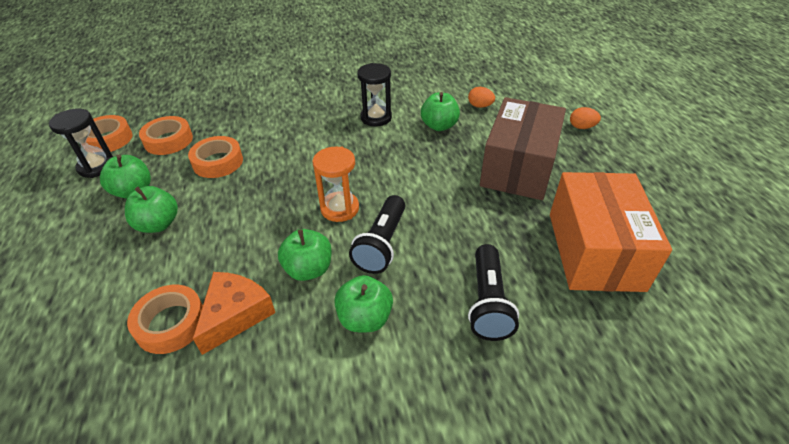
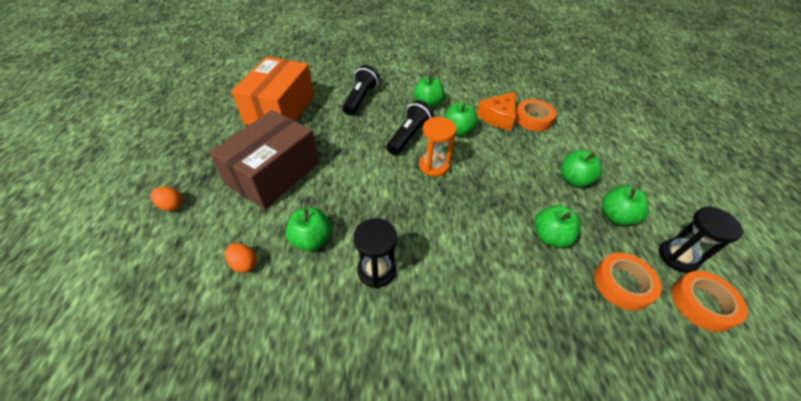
camera: 170 degrees left, 5 degrees up
(218, 162) = (550, 237): orange tape -> green apple

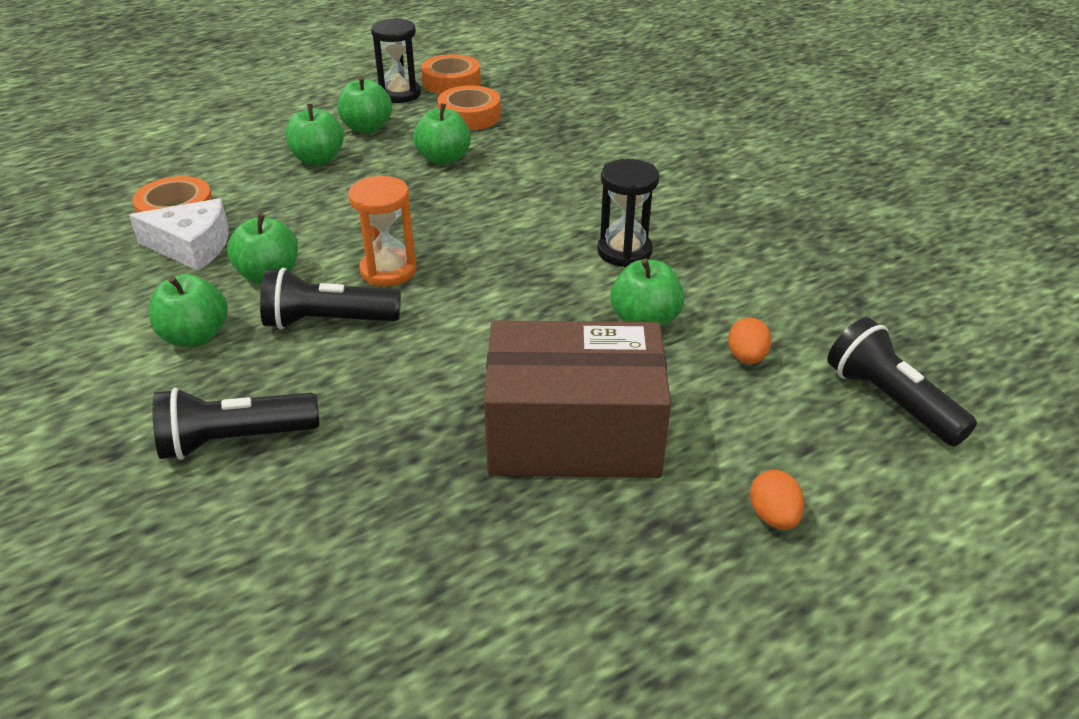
camera: 120 degrees left, 10 degrees down
(150, 304) = (890, 401): none -> black flashlight
(280, 110) = (375, 557): orange box -> none
(498, 117) = (192, 246): orange cheese -> white cheese

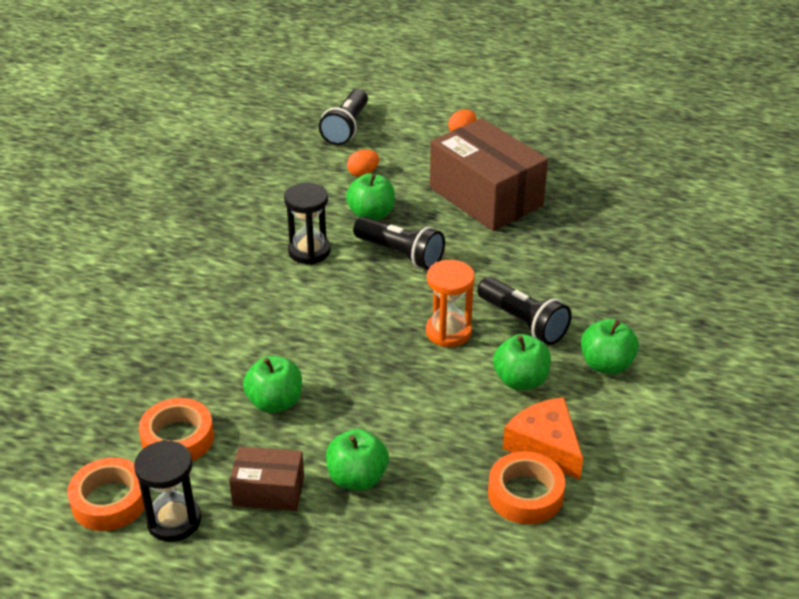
camera: 130 degrees left, 0 degrees up
(192, 246) = (545, 446): white cheese -> orange cheese
(235, 440) = (636, 289): black flashlight -> black flashlight (400, 254)
(367, 127) = (268, 491): green apple -> brown box

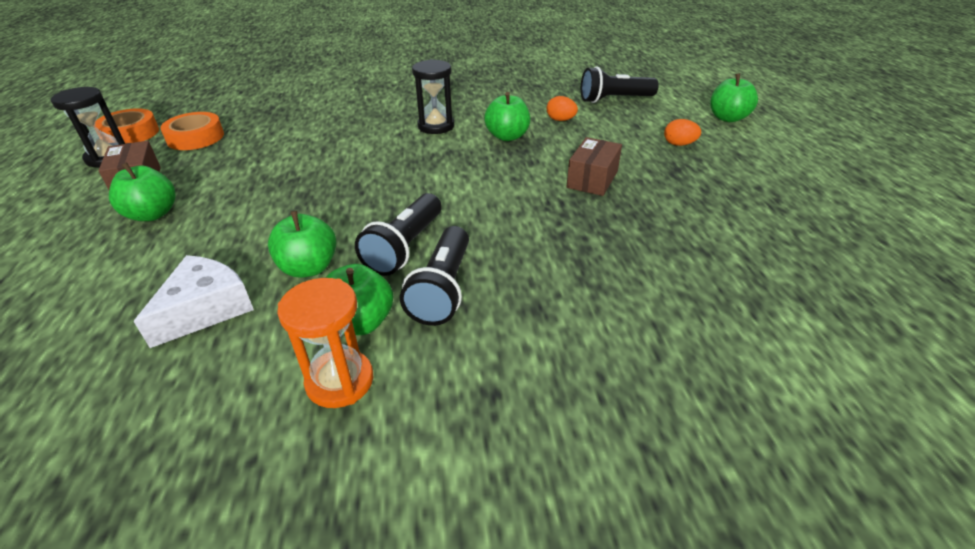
camera: 65 degrees right, 0 degrees up
(275, 402) = (242, 159): green apple -> green apple (728, 118)
(400, 254) = (463, 161): black flashlight -> black flashlight (442, 289)
(448, 332) = (366, 210): orange hourglass -> orange hourglass (340, 381)
(486, 196) = (592, 179): brown box -> brown box, size x0.51
(525, 494) = (127, 313): orange tape -> none
(545, 446) = (205, 309): orange cheese -> white cheese

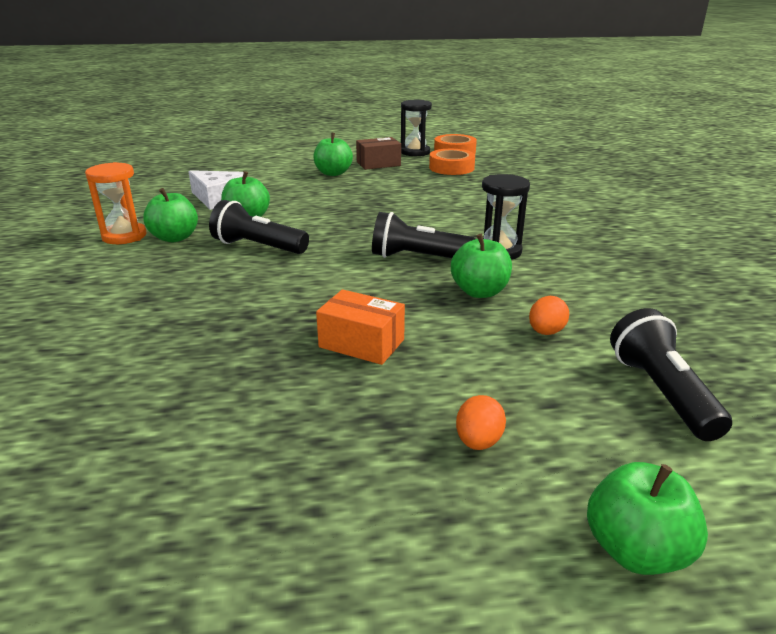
camera: 90 degrees right, 10 degrees down
(442, 289) = (194, 262): black flashlight -> black flashlight (418, 258)
(592, 179) = (361, 343): brown box -> orange box

